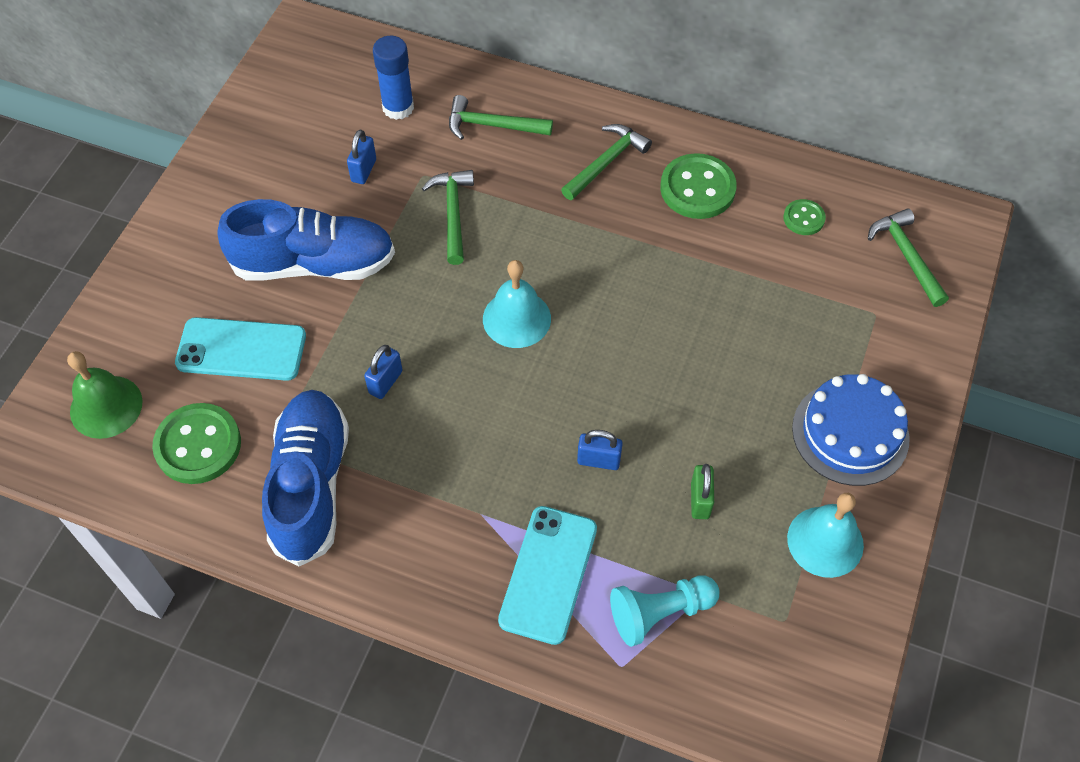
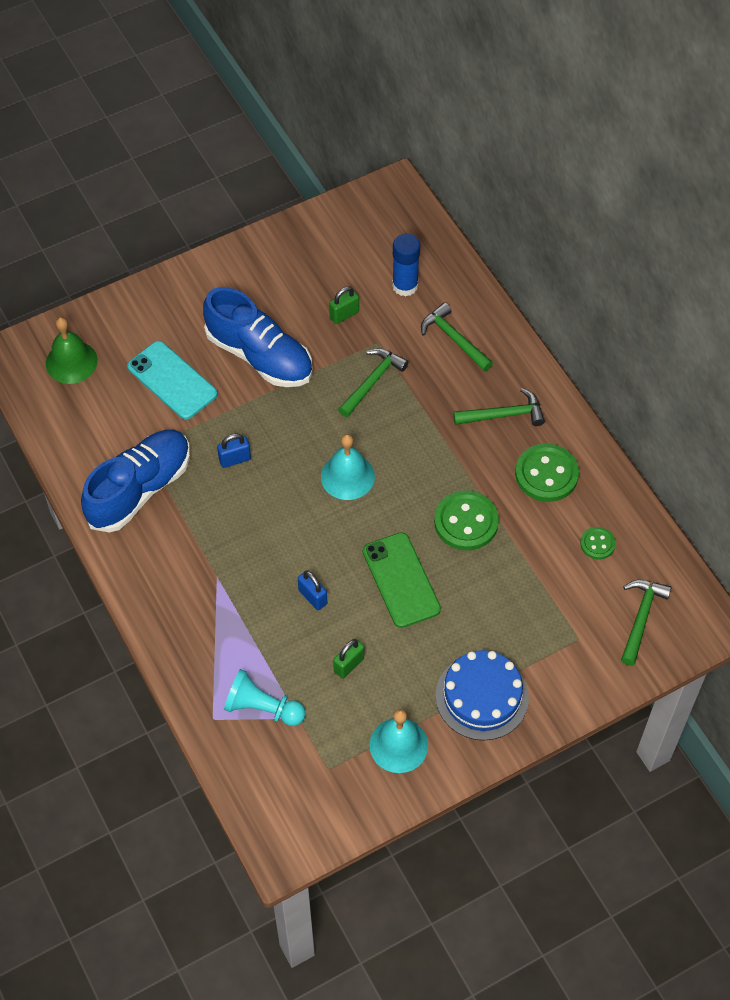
camera: 40 degrees right, 0 degrees up
(198, 445) = (100, 421): green button -> green button (466, 522)
(364, 170) = (344, 315): blue padlock -> green padlock
(548, 574) = (222, 638): turquoise phone -> none
(666, 379) = (401, 580): none -> green phone

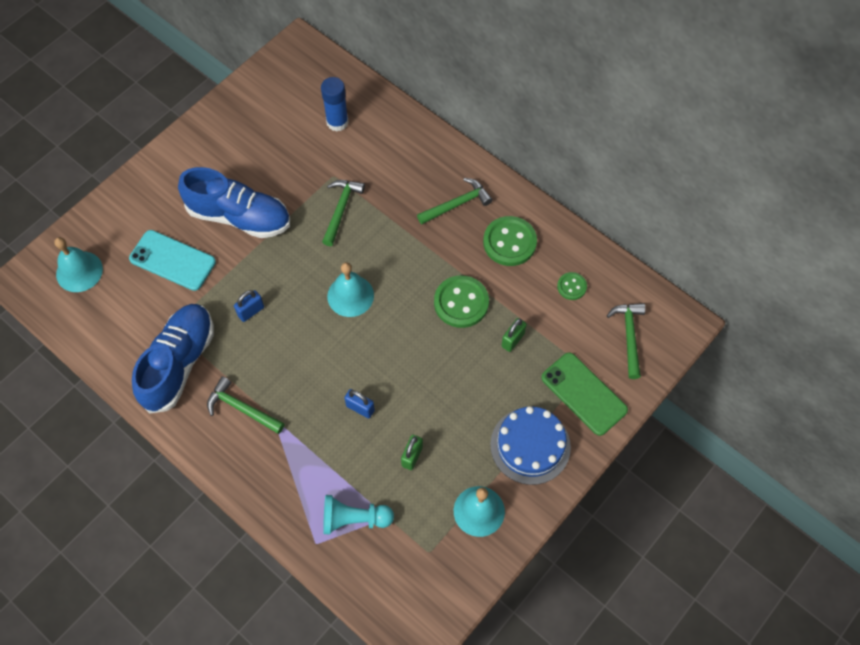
camera: 20 degrees left, 5 degrees up
(71, 362) = (79, 271): green bell -> turquoise bell
(344, 315) = (297, 161): green padlock -> green padlock (513, 340)
(401, 580) = (427, 369): green phone -> green phone (584, 393)
(454, 339) = (393, 154): green hammer -> green hammer (242, 408)

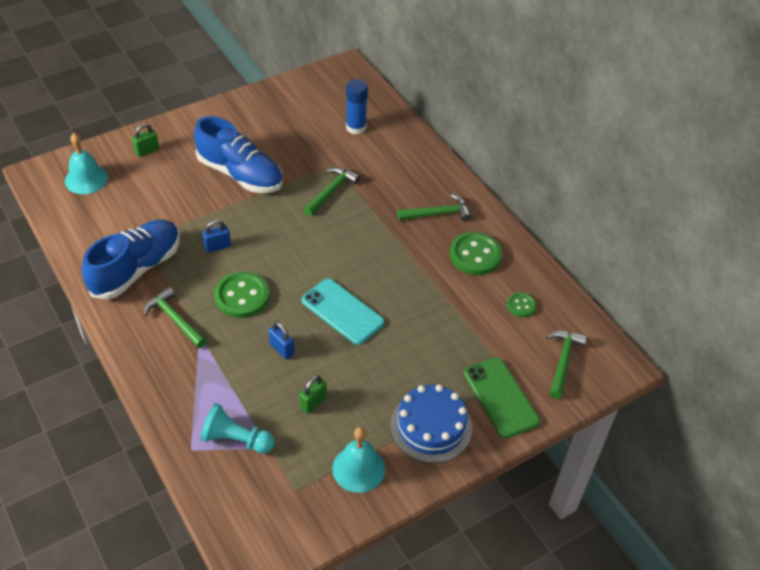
camera: 15 degrees right, 15 degrees down
(172, 260) = (168, 191): turquoise phone -> turquoise phone (342, 311)
(350, 295) = (311, 258): turquoise bell -> none
(461, 303) = (411, 290): green button -> green button (242, 296)
(513, 340) = (448, 333): green padlock -> green padlock (147, 151)

